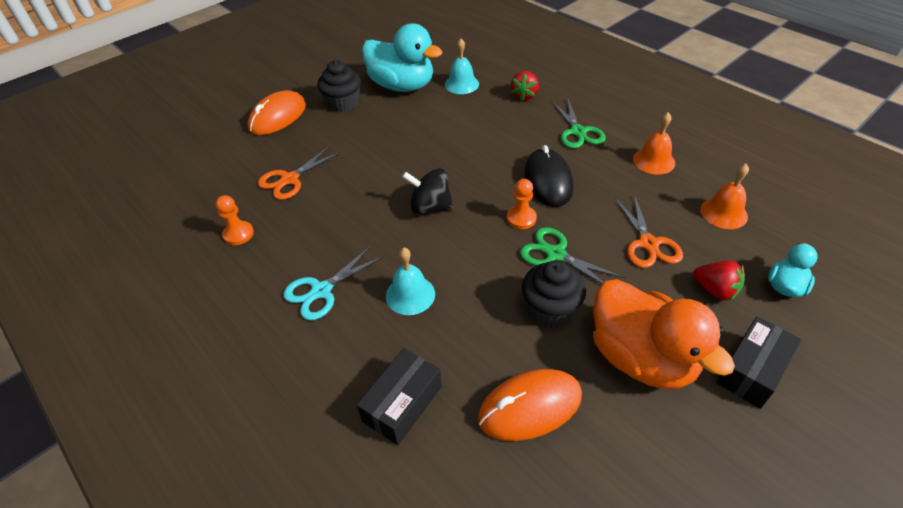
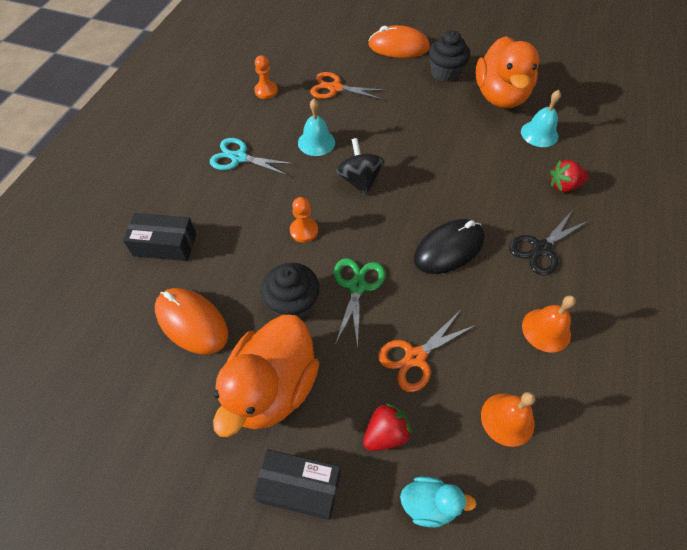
camera: 60 degrees right, 10 degrees up
(402, 86) = (500, 96): turquoise duck -> orange duck
(410, 295) = (261, 208): turquoise bell -> turquoise bell (316, 142)
(521, 218) = (385, 246): orange pawn -> orange pawn (304, 231)
(578, 132) = (541, 249): green scissors -> black scissors
(715, 290) = (385, 433): red strawberry -> red strawberry turned 135 degrees counterclockwise

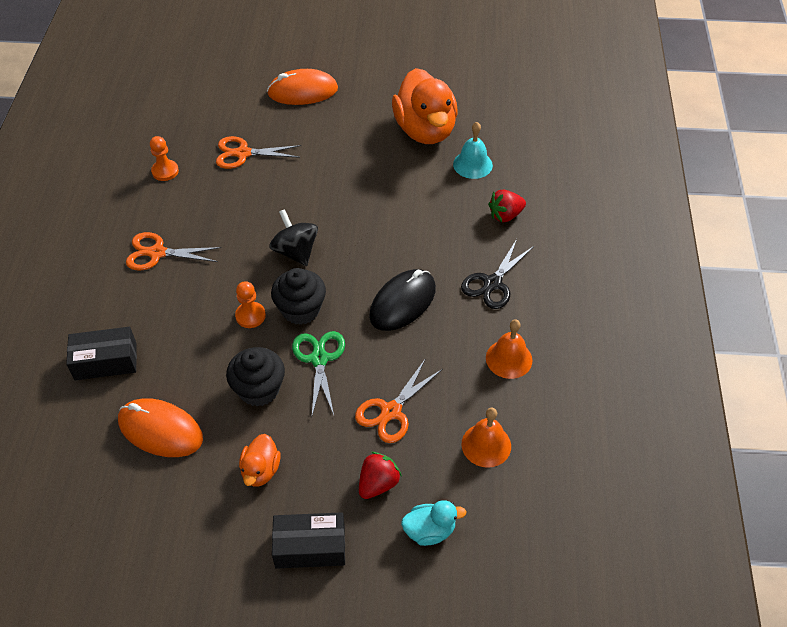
camera: 15 degrees left, 5 degrees down
(239, 158) = (157, 253): turquoise scissors -> orange scissors
(272, 387) = (261, 470): orange duck -> orange duck, size x0.48
(316, 142) = (238, 219): turquoise bell -> none
(445, 73) = (361, 113): black cupcake -> black cupcake (300, 309)

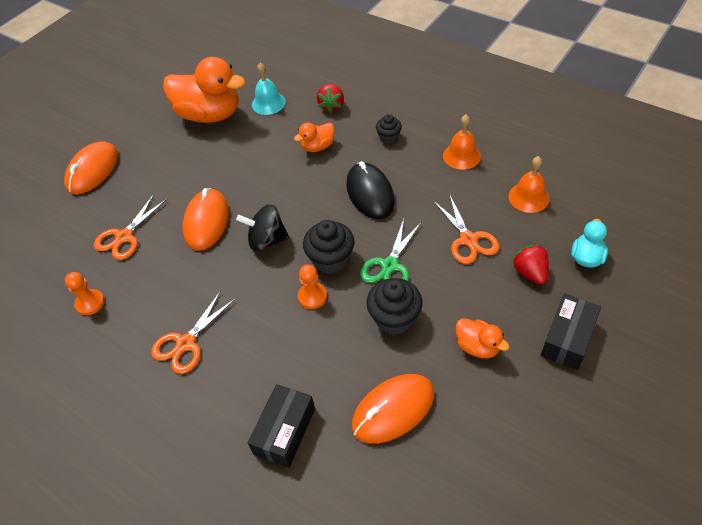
camera: 55 degrees left, 0 degrees up
(292, 198) = (206, 221): none -> orange mouse
(319, 359) = (389, 265): green scissors -> green scissors turned 90 degrees counterclockwise
(438, 232) = (318, 147): none -> orange duck
(492, 283) = (388, 137): black scissors -> black cupcake

